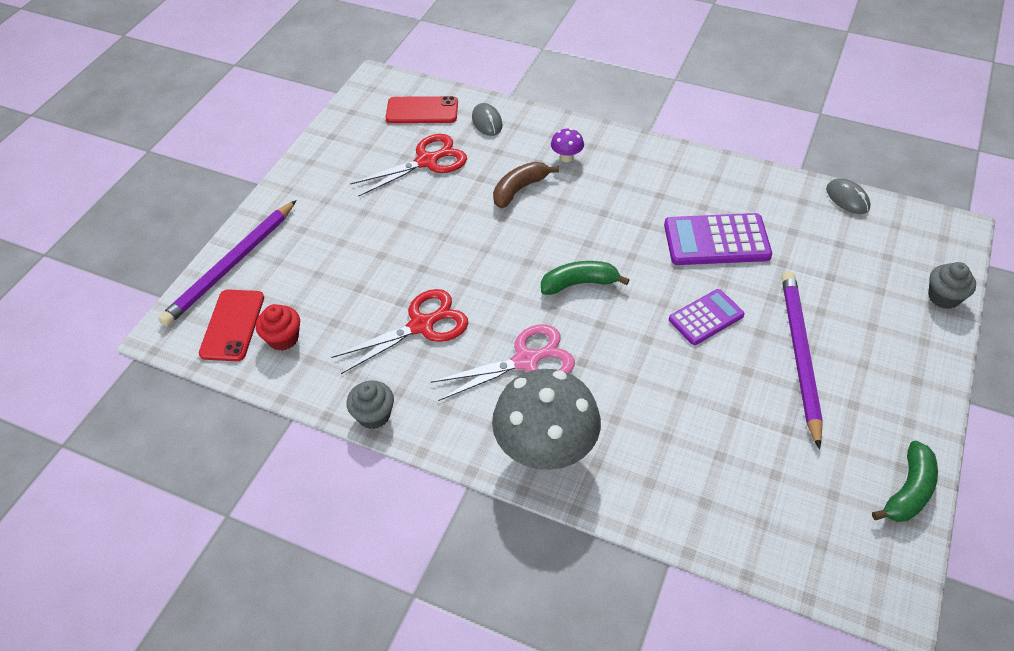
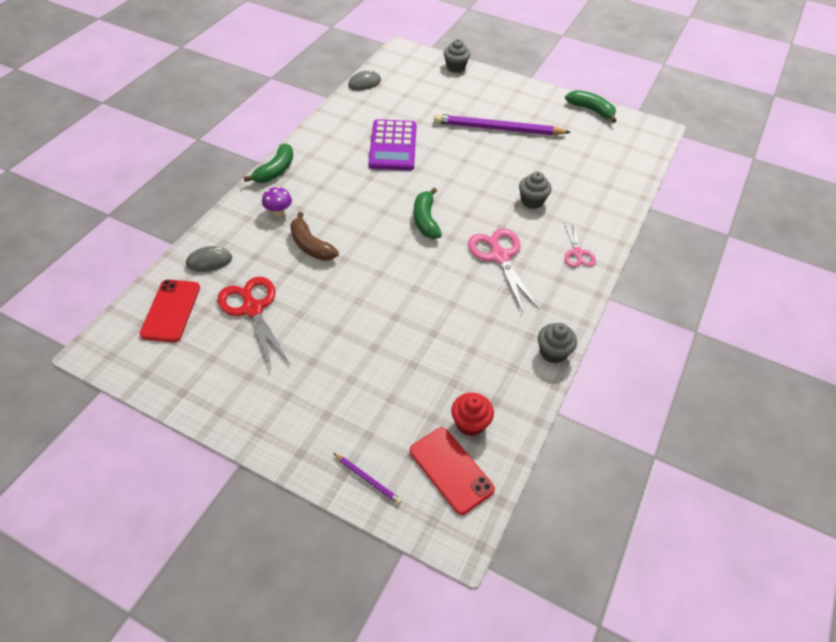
camera: 90 degrees left, 0 degrees up
(231, 265) = (367, 479): purple pencil -> purple pencil, size x0.41
(232, 325) = (451, 470): red phone -> red phone turned 45 degrees clockwise
(421, 325) = (461, 319): red scissors -> none
(545, 450) = (577, 253): grey mushroom -> pink scissors
(635, 144) = (275, 171): none -> green banana
(642, 398) = (532, 201): none -> grey cupcake
(706, 317) = (464, 162): purple calculator -> none

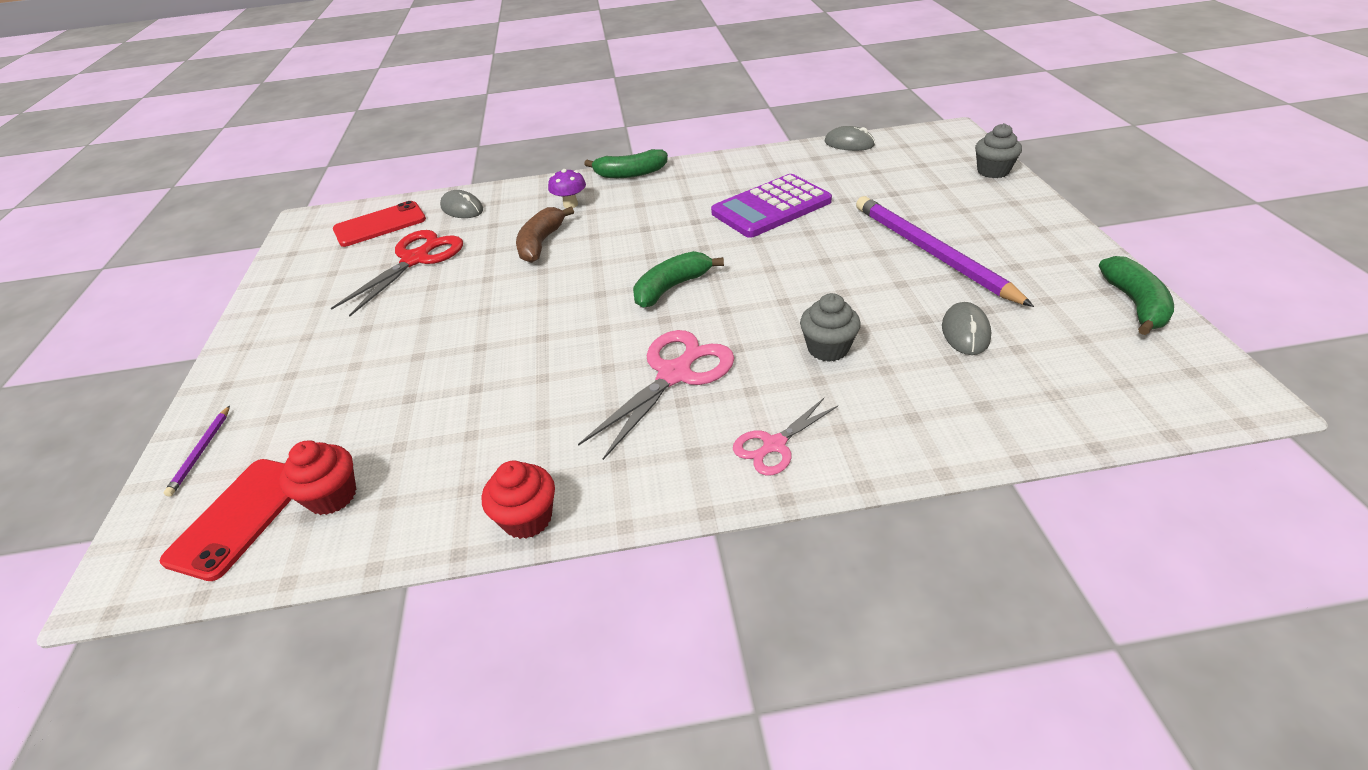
camera: 60 degrees right, 10 degrees down
(553, 352) = (527, 518): grey cupcake -> red cupcake
(562, 159) = (965, 332): none -> grey mouse

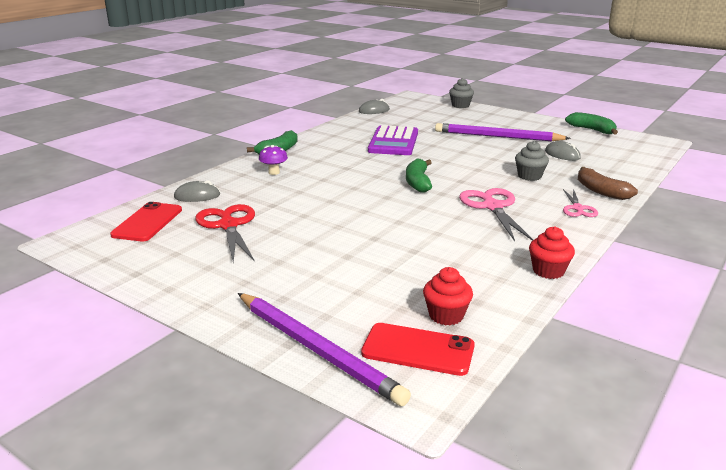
camera: 50 degrees left, 15 degrees down
(201, 452) = (317, 349): purple pencil -> purple pencil, size x2.41
(240, 517) = (418, 349): red phone -> red phone turned 45 degrees counterclockwise
(541, 243) = (299, 192): brown banana -> brown banana (600, 191)

